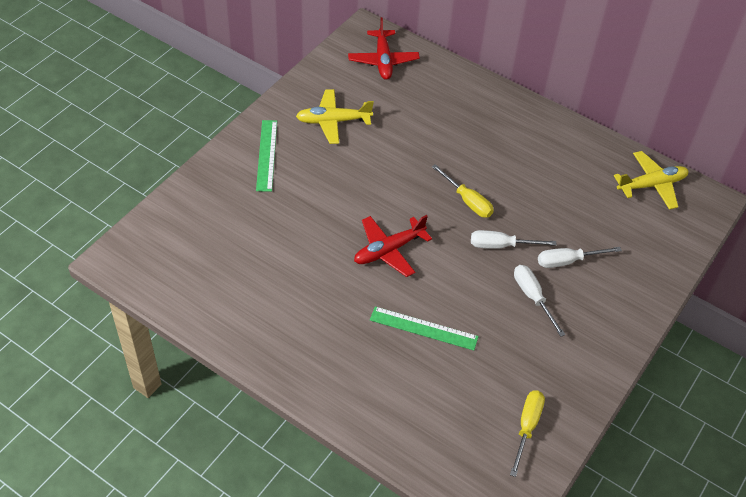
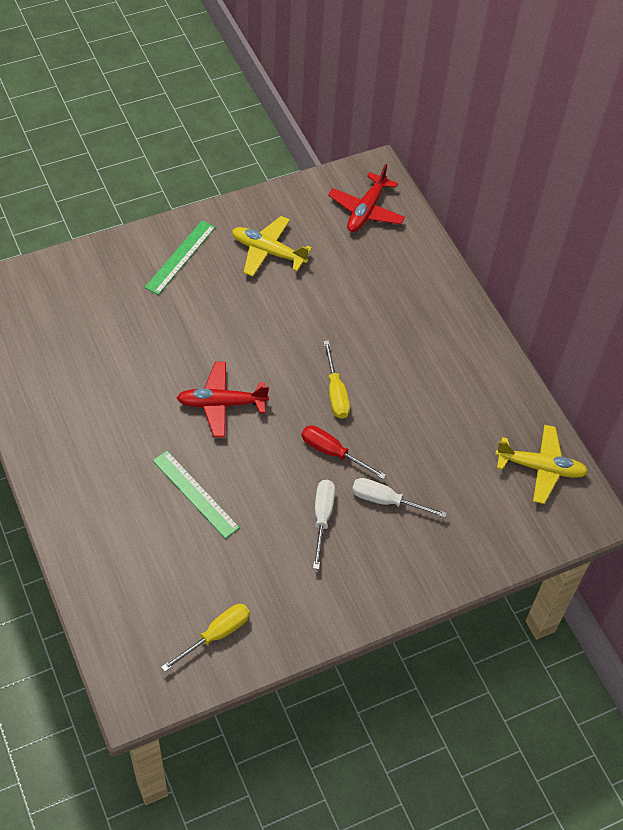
camera: 30 degrees right, 5 degrees up
(501, 245) = (333, 453): white screwdriver -> red screwdriver

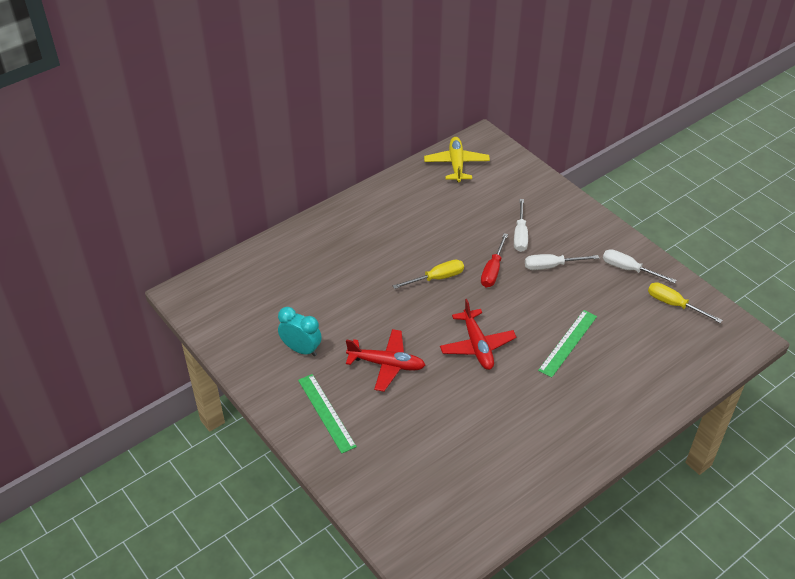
camera: 100 degrees left, 10 degrees down
(180, 257) = (326, 413): green ruler -> green ruler turned 45 degrees clockwise
(268, 252) = (301, 349): yellow plane -> turquoise clock
(291, 605) = (629, 269): none -> white screwdriver
(366, 210) = (234, 292): red plane -> red plane (386, 364)

